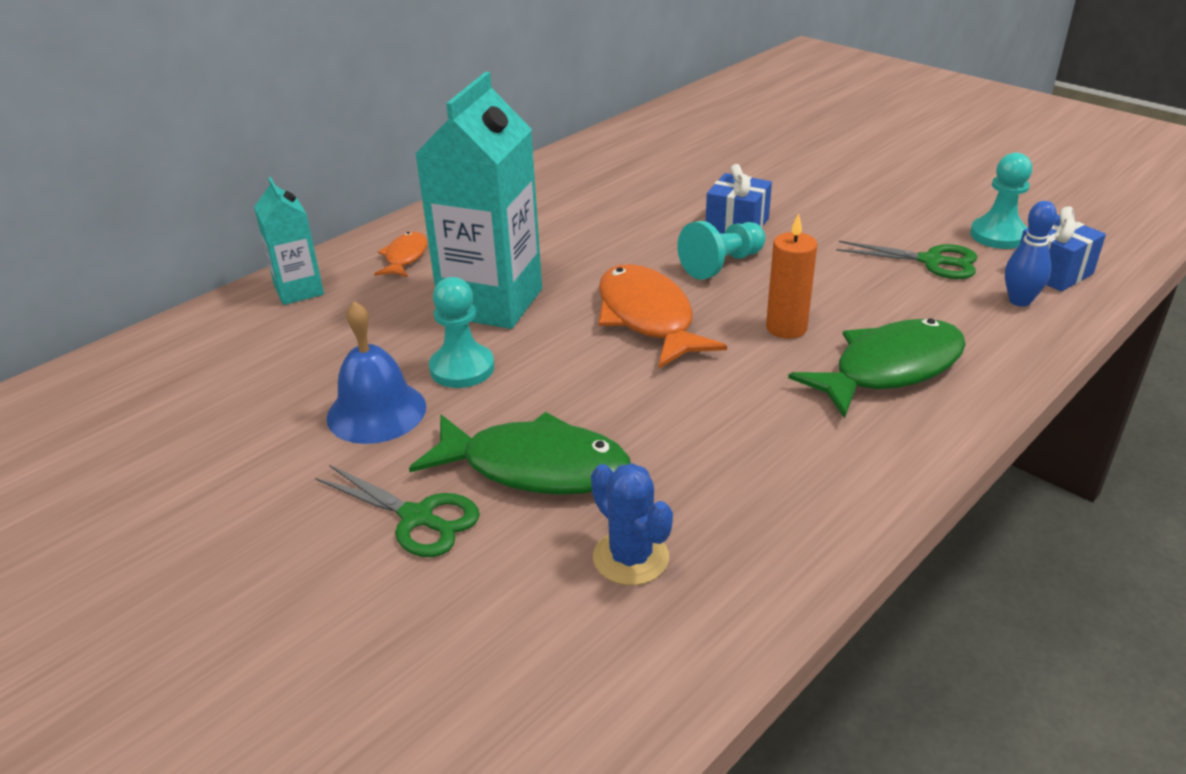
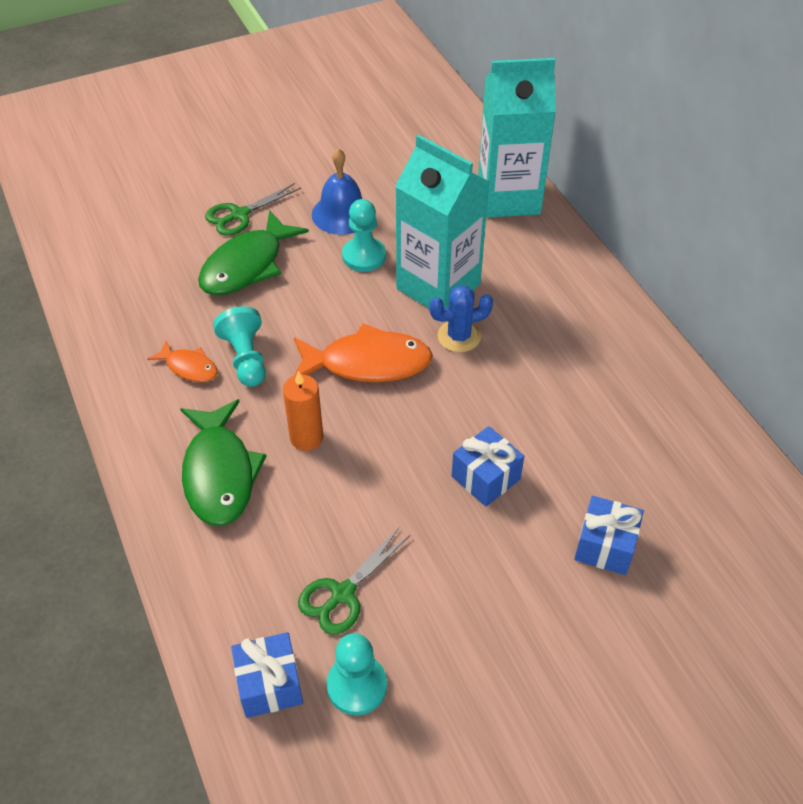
camera: 110 degrees right, 15 degrees up
(299, 290) = (508, 198): turquoise carton -> turquoise carton, size x1.87
(405, 257) = (531, 255): orange fish -> orange fish (189, 367)
(631, 557) = (153, 283): blue cactus -> blue cactus (459, 336)
(722, 264) = (420, 437): turquoise pawn -> turquoise pawn (246, 358)
(753, 168) = (605, 546): none -> blue gift
(1019, 301) = (244, 621): blue bowling pin -> none

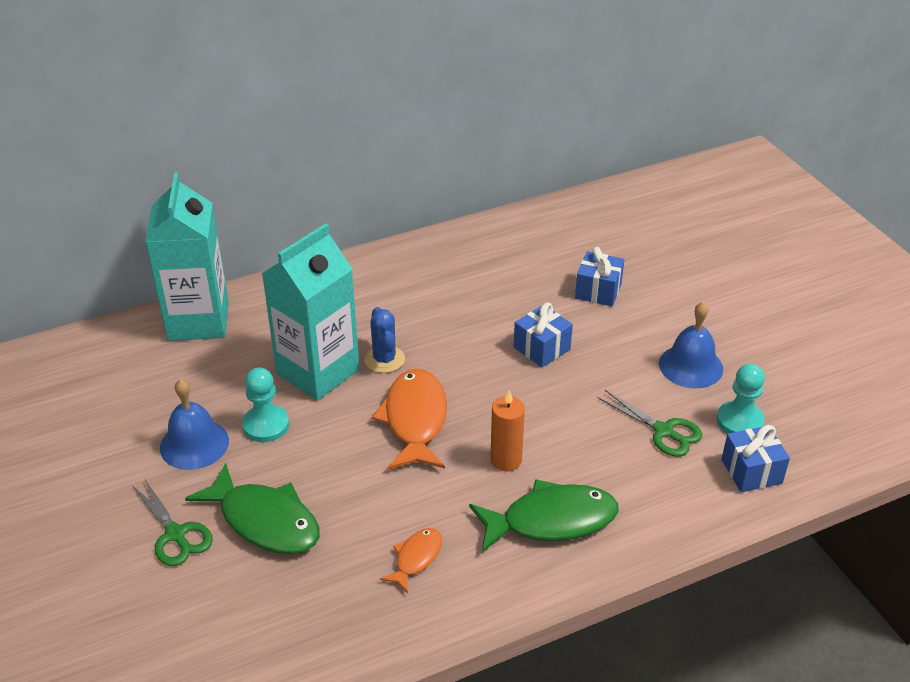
camera: 90 degrees left, 10 degrees down
(246, 358) = (405, 511): turquoise pawn -> none
(461, 641) = (691, 366): none -> blue bell

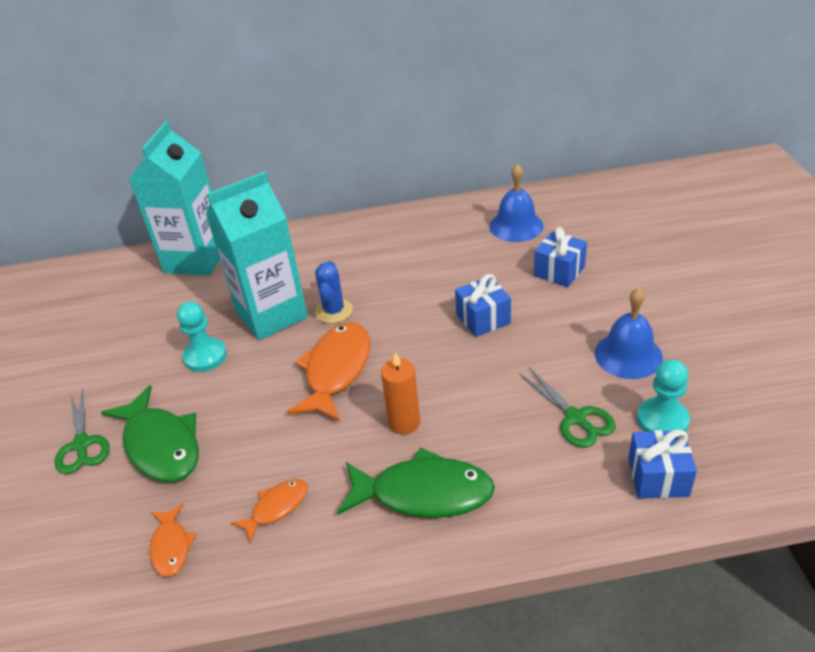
camera: 20 degrees right, 0 degrees up
(194, 444) = (139, 364): blue bell -> blue bell (516, 226)
(327, 612) = (171, 546): none -> orange fish

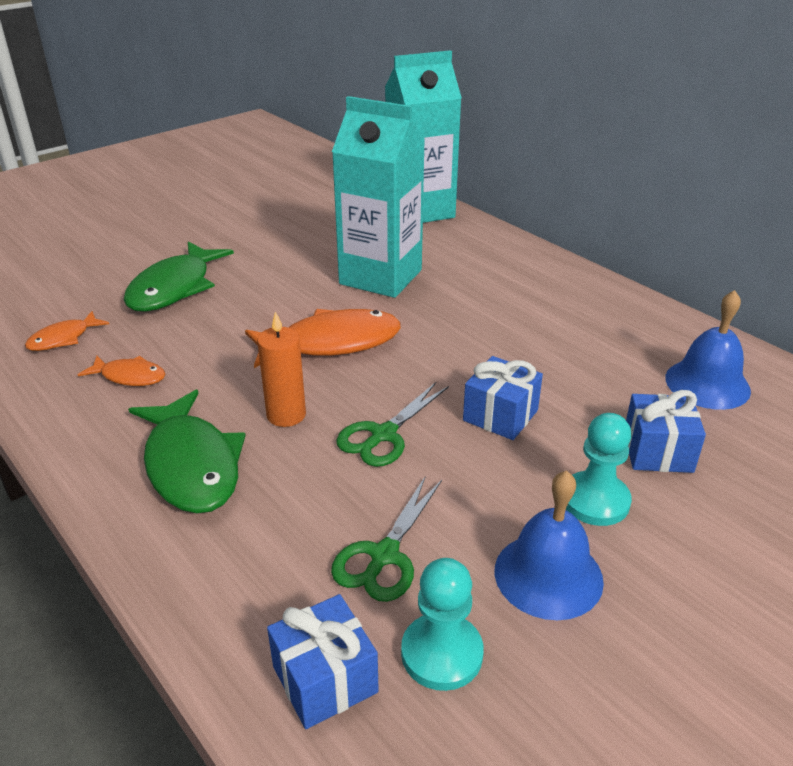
camera: 55 degrees right, 5 degrees down
(82, 444) = (156, 253): green scissors -> green scissors (384, 435)
(205, 356) = (296, 266): turquoise pawn -> turquoise pawn (595, 501)
(334, 311) = (418, 309): blue cactus -> none

